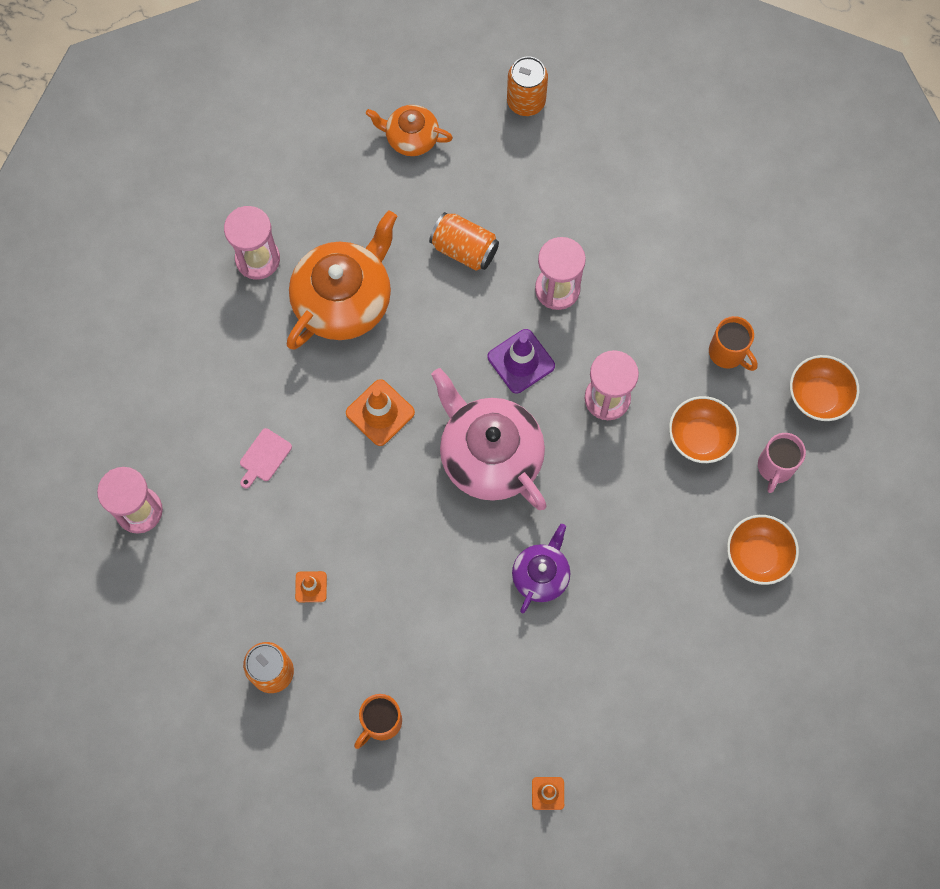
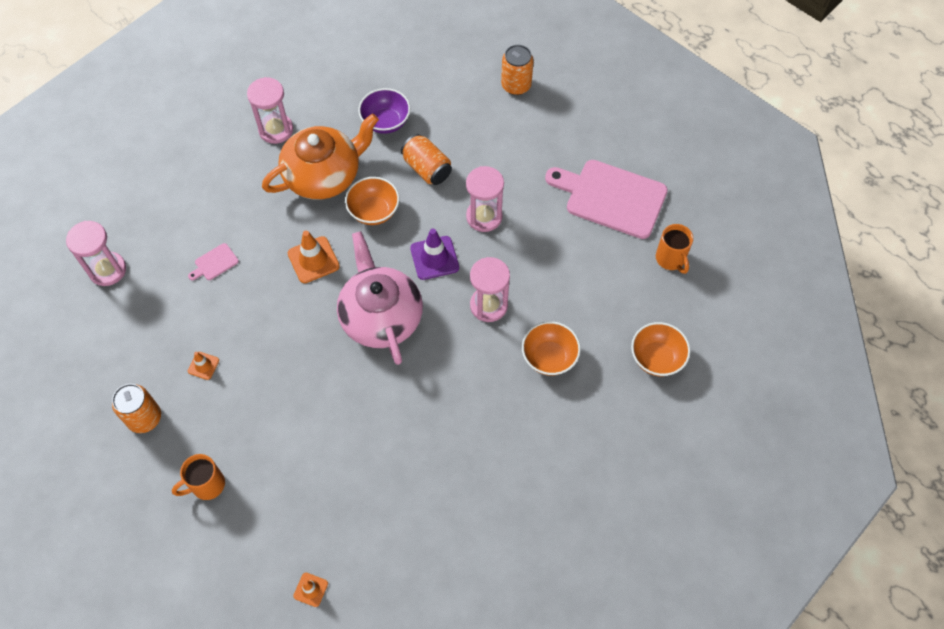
camera: 20 degrees right, 10 degrees down
(388, 204) = (386, 122): none -> purple bowl
(411, 138) = (422, 84): orange teapot -> none
(541, 575) = (381, 417): purple teapot -> none
(695, 214) = (611, 197): none -> pink cutting board
(728, 353) = (597, 303): orange mug -> orange mug (670, 259)
(757, 555) = (559, 462): orange bowl -> orange bowl (374, 211)
(775, 467) = (601, 400): pink mug -> none

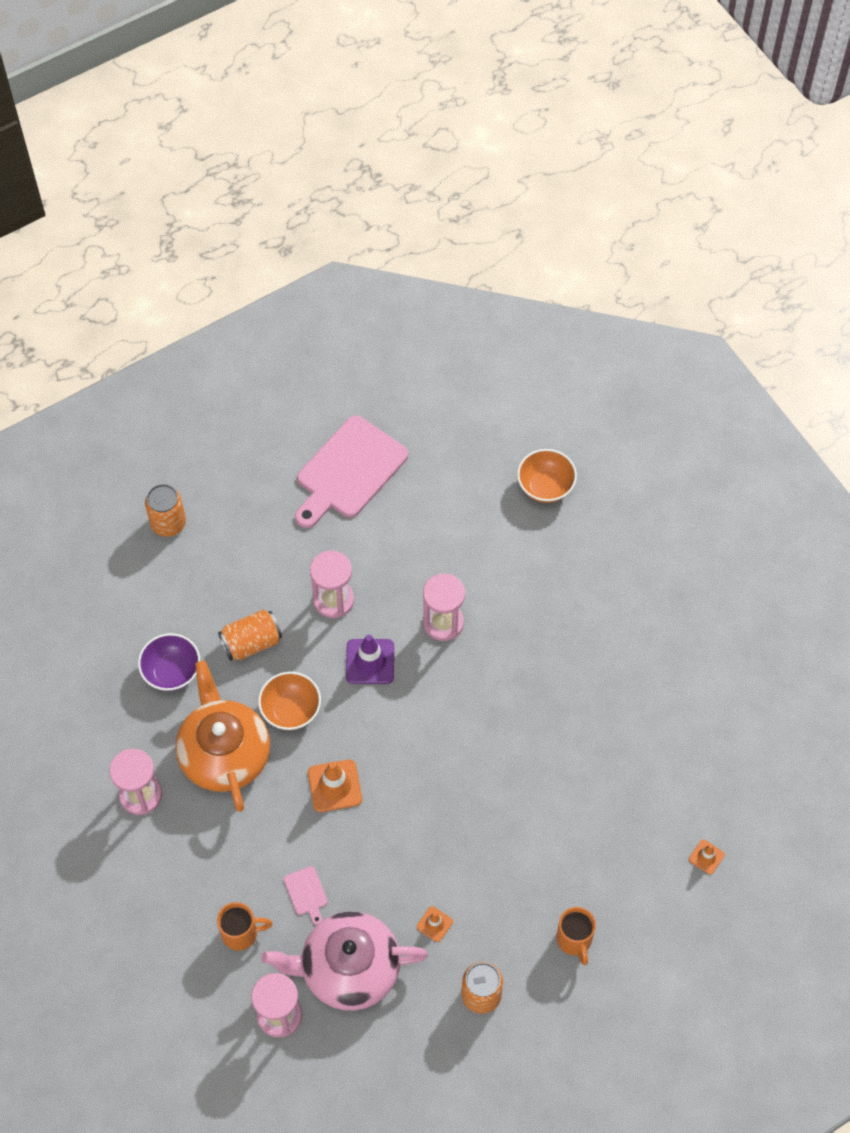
camera: 75 degrees left, 0 degrees up
(381, 316) = (426, 731): pink teapot -> pink teapot (348, 969)
(549, 357) = (518, 582): orange bowl -> none
(670, 259) = (439, 439): orange mug -> orange mug (241, 933)

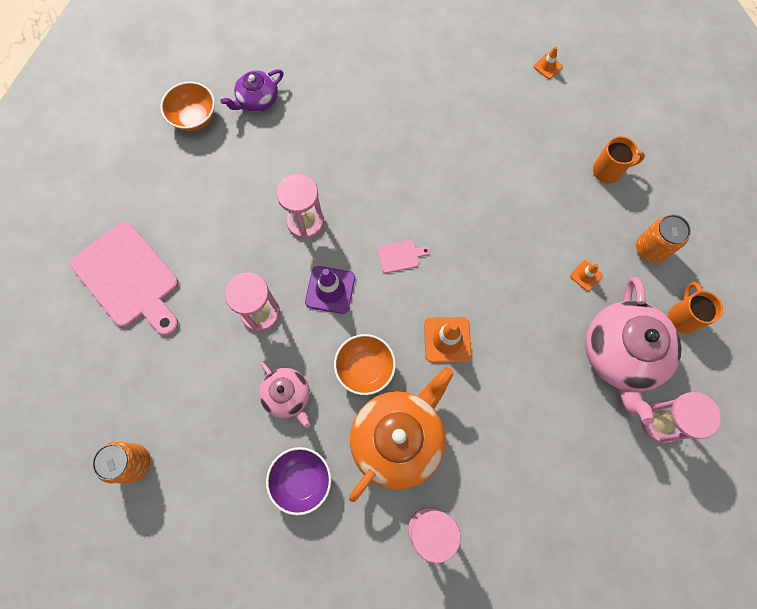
camera: 80 degrees left, 10 degrees up
(224, 753) = (398, 438): orange teapot -> orange teapot turned 135 degrees clockwise
(241, 933) = (581, 446): orange mug -> orange mug (682, 317)
(251, 643) = (287, 396): orange can -> pink teapot
(306, 893) = (547, 381): pink cutting board -> pink cutting board (400, 256)
(583, 544) = (257, 100): none -> purple teapot

